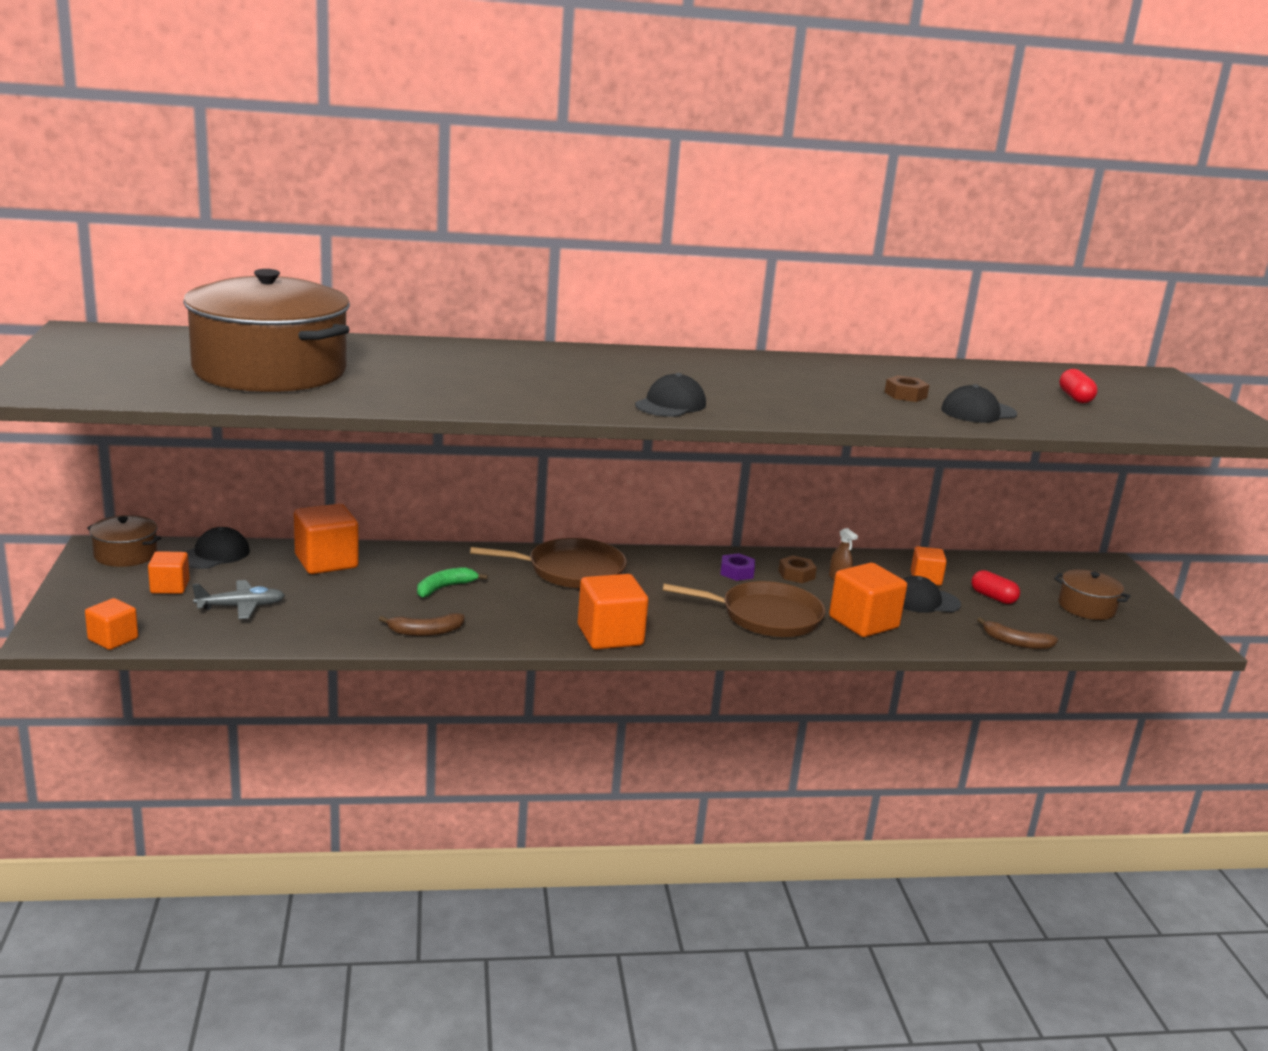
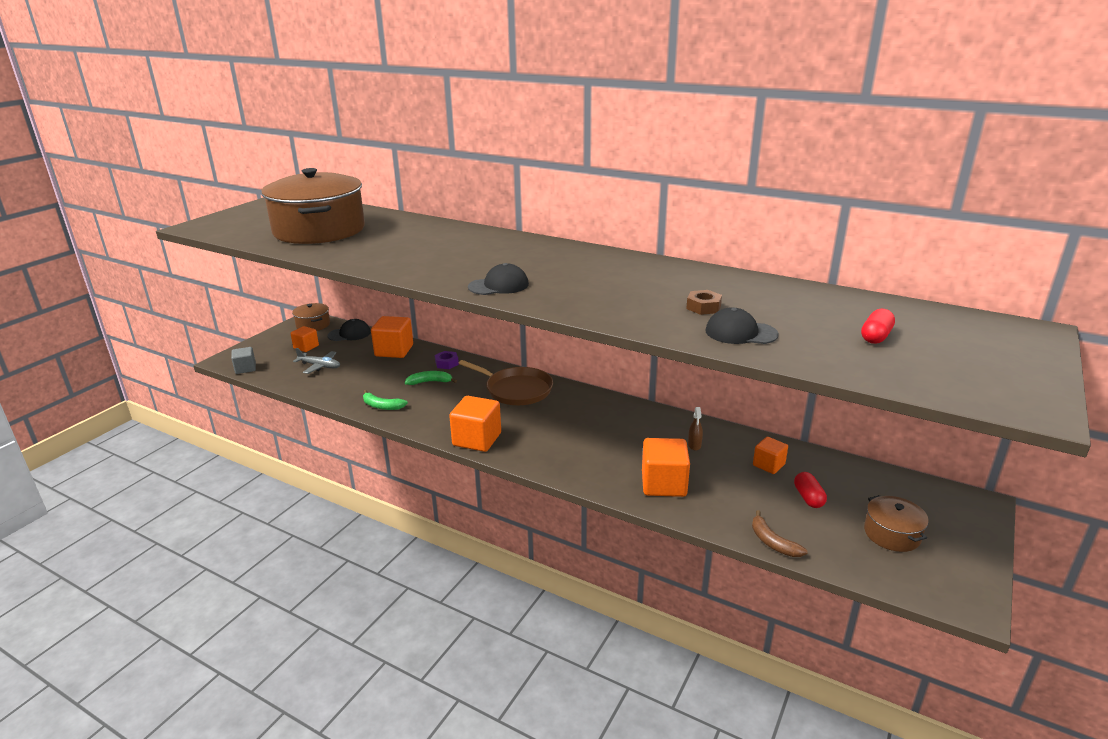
camera: 40 degrees right, 5 degrees up
(113, 639) = (245, 368): orange cube -> grey cube
(425, 632) = (382, 406): brown banana -> green banana
(737, 572) = (623, 419): purple nut -> purple nut (447, 363)
(765, 616) = (597, 457): brown pan -> none
(796, 574) = (665, 433): brown nut -> none
(924, 601) = (740, 482): black cap -> none

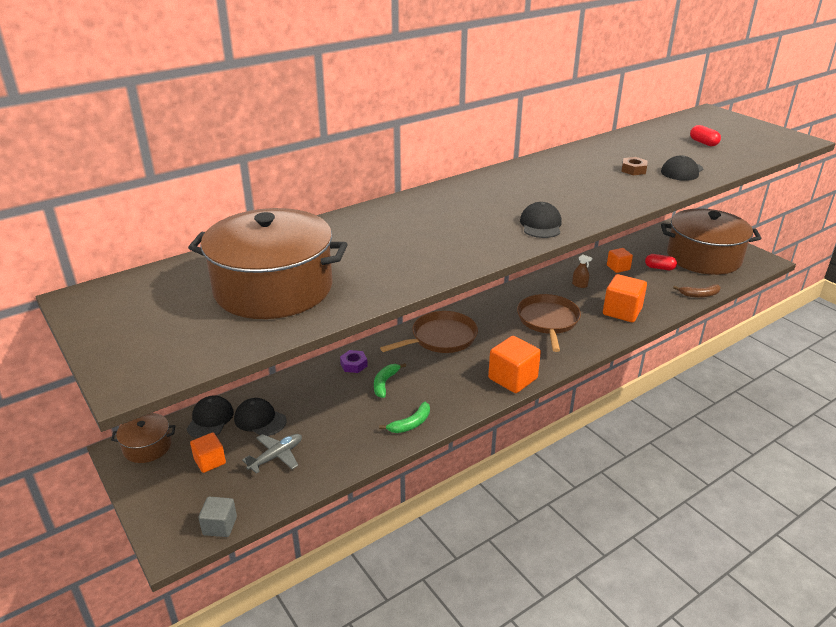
camera: 65 degrees left, 5 degrees up
(357, 349) = (260, 420): none -> black cap
(394, 351) = (291, 393): orange cube -> none
(597, 439) = (548, 321): none -> brown pan
(892, 534) = (703, 257): brown pot -> brown pot, size x2.20

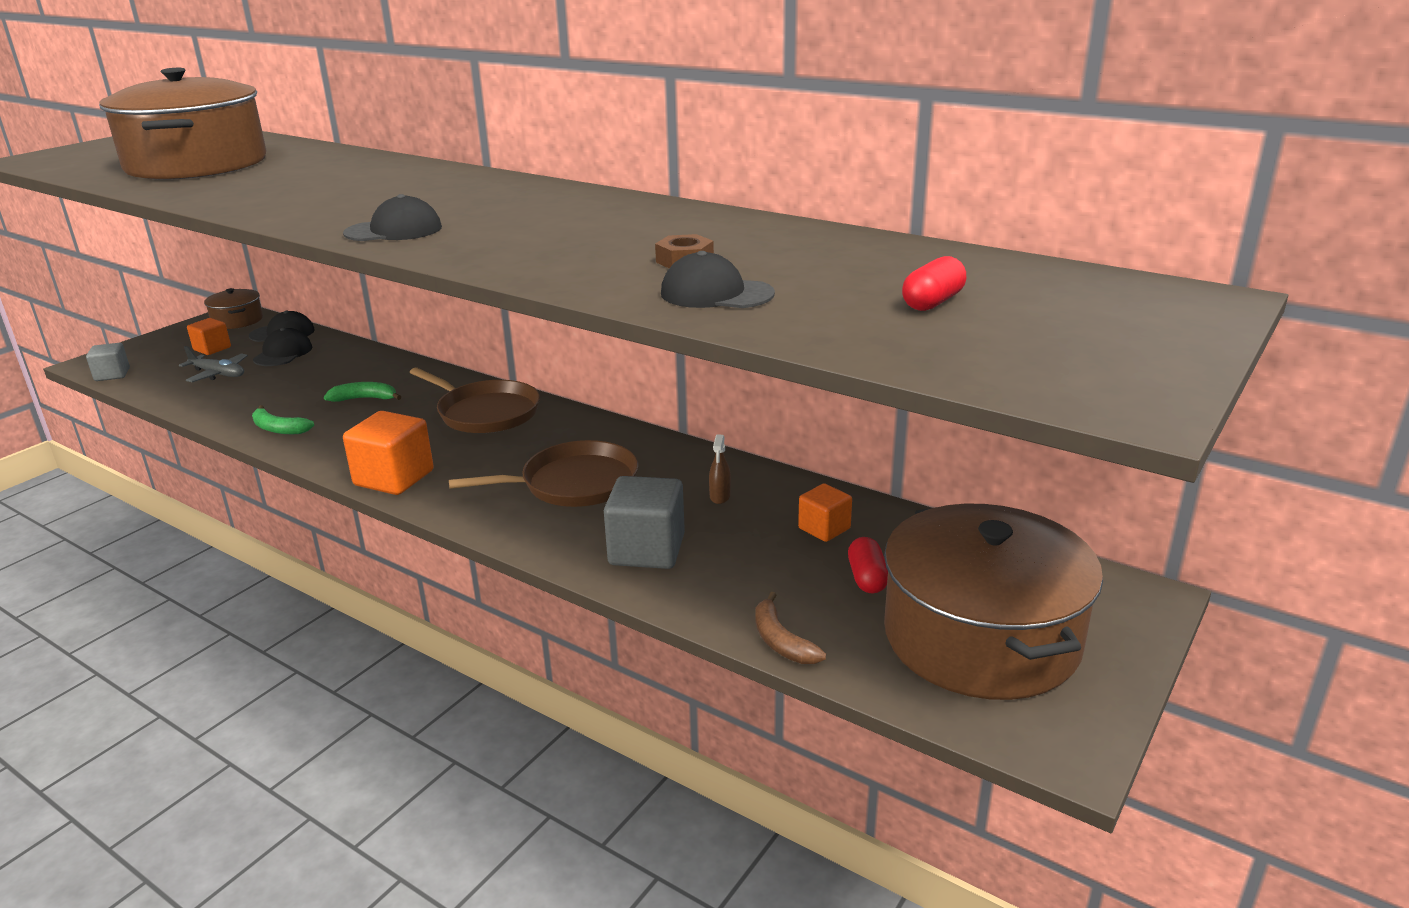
camera: 70 degrees right, 5 degrees down
(354, 365) = (402, 374): purple nut -> none
(622, 311) = (647, 550): orange cube -> grey cube

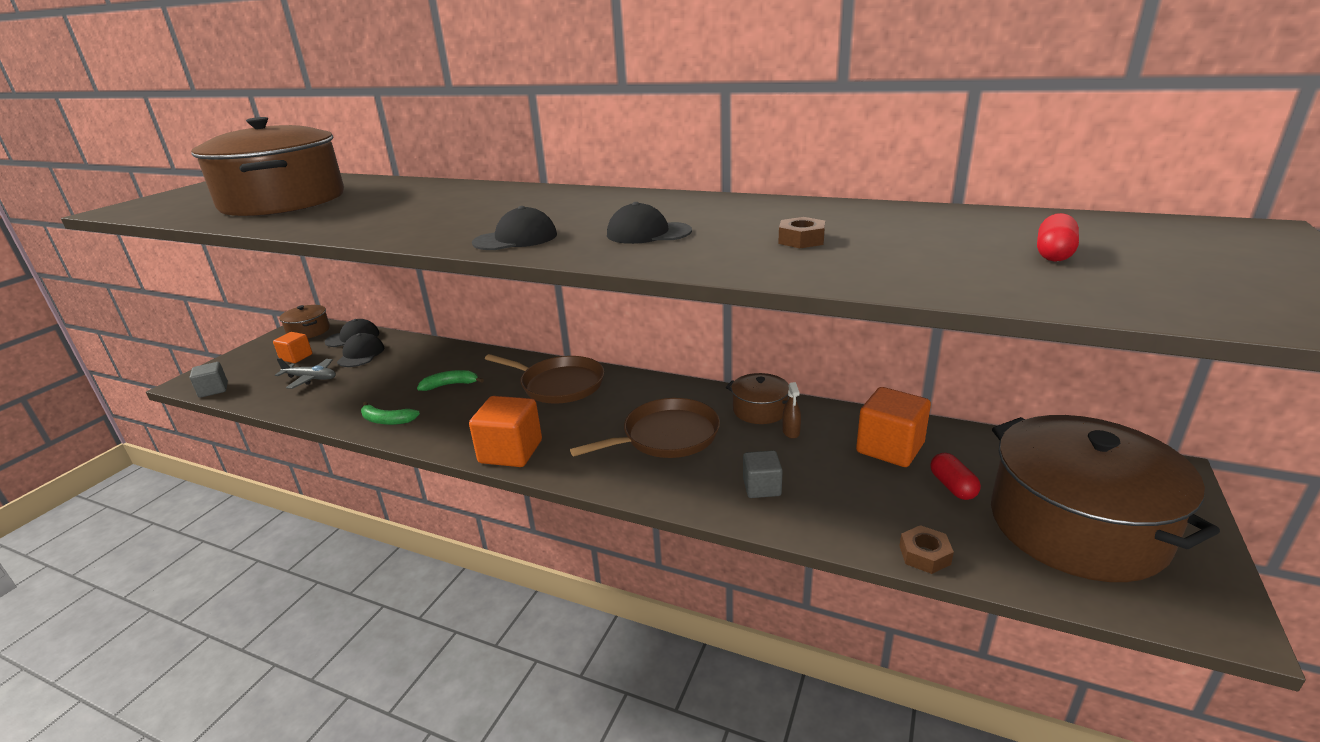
camera: 10 degrees left, 0 degrees up
(647, 550) = (761, 487): grey cube -> grey cube, size x0.59
(699, 468) = (760, 410): none -> brown pot
(716, 294) = (864, 264): black cap -> black cap (648, 233)
(781, 641) = (924, 555): brown banana -> brown nut
(824, 528) = (890, 448): orange cube -> orange cube, size x1.68

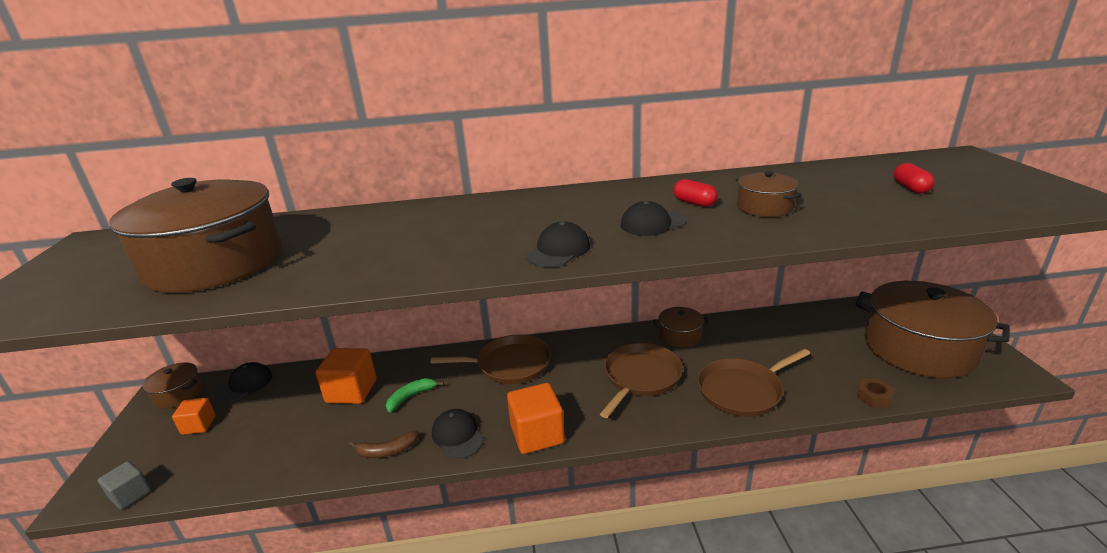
camera: 30 degrees left, 0 degrees up
(311, 378) = (247, 440): grey plane -> none
(361, 354) = (276, 398): black cap -> black cap (457, 436)
(387, 420) = (387, 451): green banana -> brown banana
(761, 487) = (743, 390): grey cube -> brown pan
(791, 432) = (716, 344): brown spray bottle -> none
(801, 240) = (764, 207): brown nut -> brown pot
(890, 448) = (783, 335): orange cube -> orange cube (351, 391)
(952, 486) = (841, 348): red capsule -> red capsule (694, 203)

